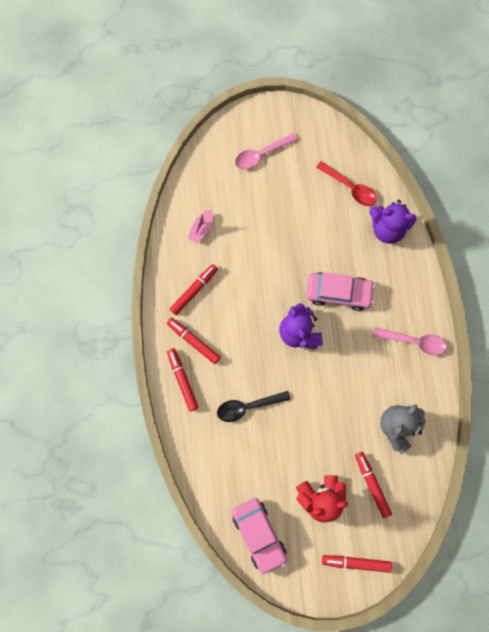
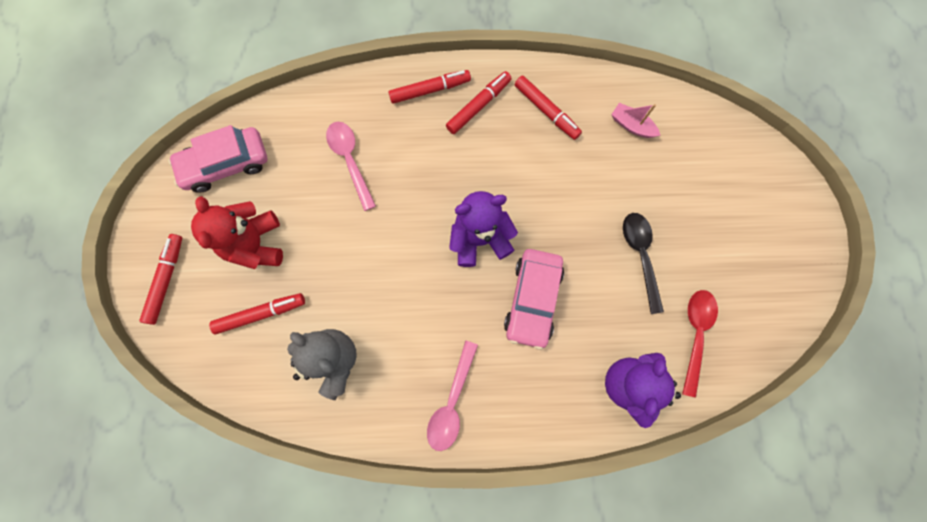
camera: 95 degrees right, 0 degrees up
(248, 406) = (386, 165): black spoon -> black spoon (640, 256)
(262, 154) = (744, 213): pink spoon -> pink spoon (350, 161)
(349, 187) = (695, 335): red spoon -> red spoon turned 150 degrees clockwise

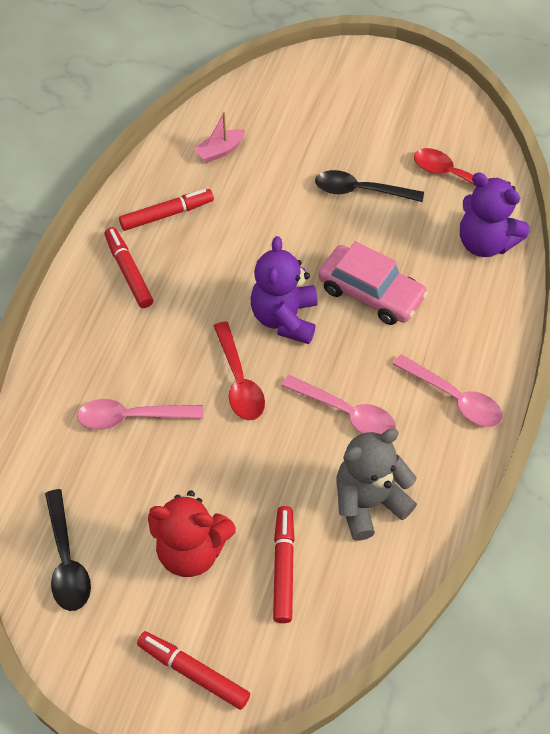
camera: 70 degrees left, 20 degrees down
(226, 164) = (67, 560): pink car -> black spoon
(407, 317) = (346, 413): none -> pink spoon
(408, 224) = (239, 380): none -> red spoon
(430, 90) = (84, 311): red marker -> none

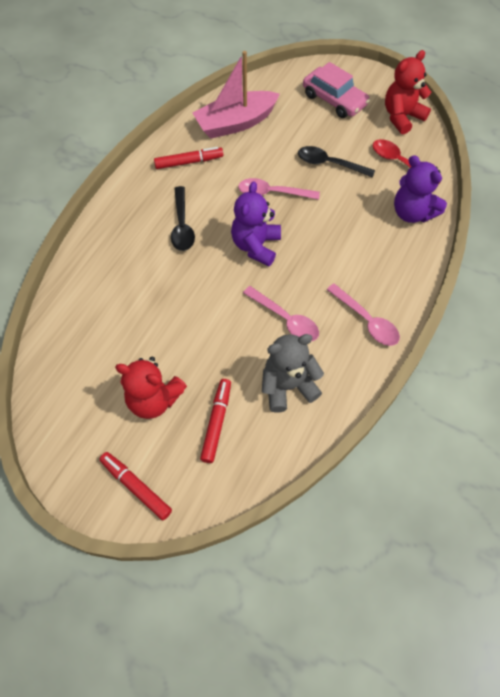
camera: 10 degrees right, 5 degrees up
(67, 560) = (65, 392): black spoon -> black spoon (182, 225)
(128, 272) = (153, 198): red marker -> none
(132, 417) = (133, 299): pink spoon -> pink spoon (273, 193)
(220, 151) = (235, 123): pink boat -> pink boat, size x2.20
(239, 380) = (214, 284): red spoon -> none
(370, 293) = (321, 236): pink car -> pink car (334, 100)
(444, 113) = (402, 117): none -> red teddy bear

